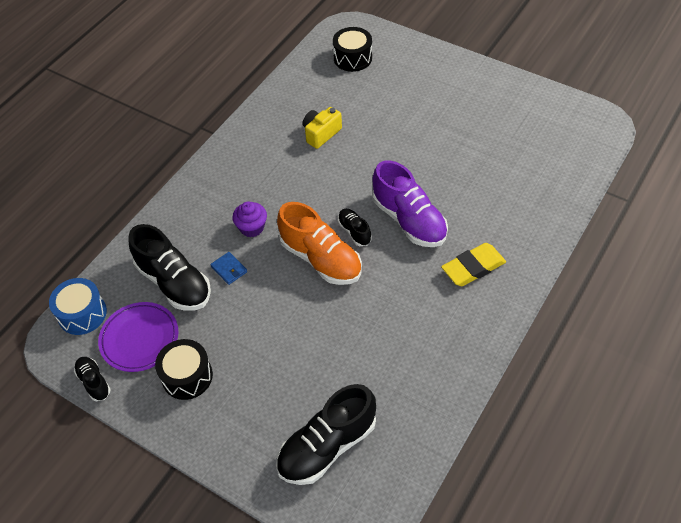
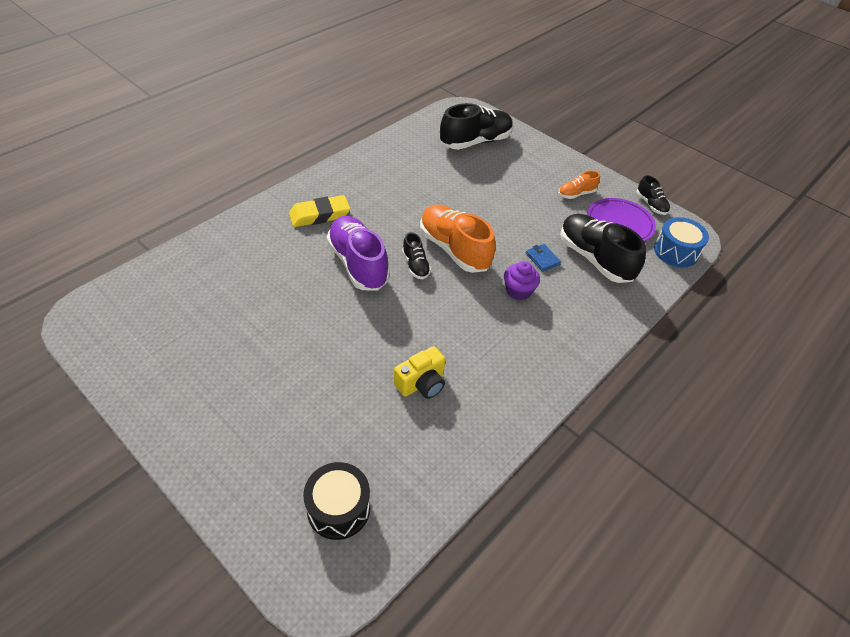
camera: 175 degrees left, 5 degrees down
(187, 376) = (576, 194): black drum -> orange shoe

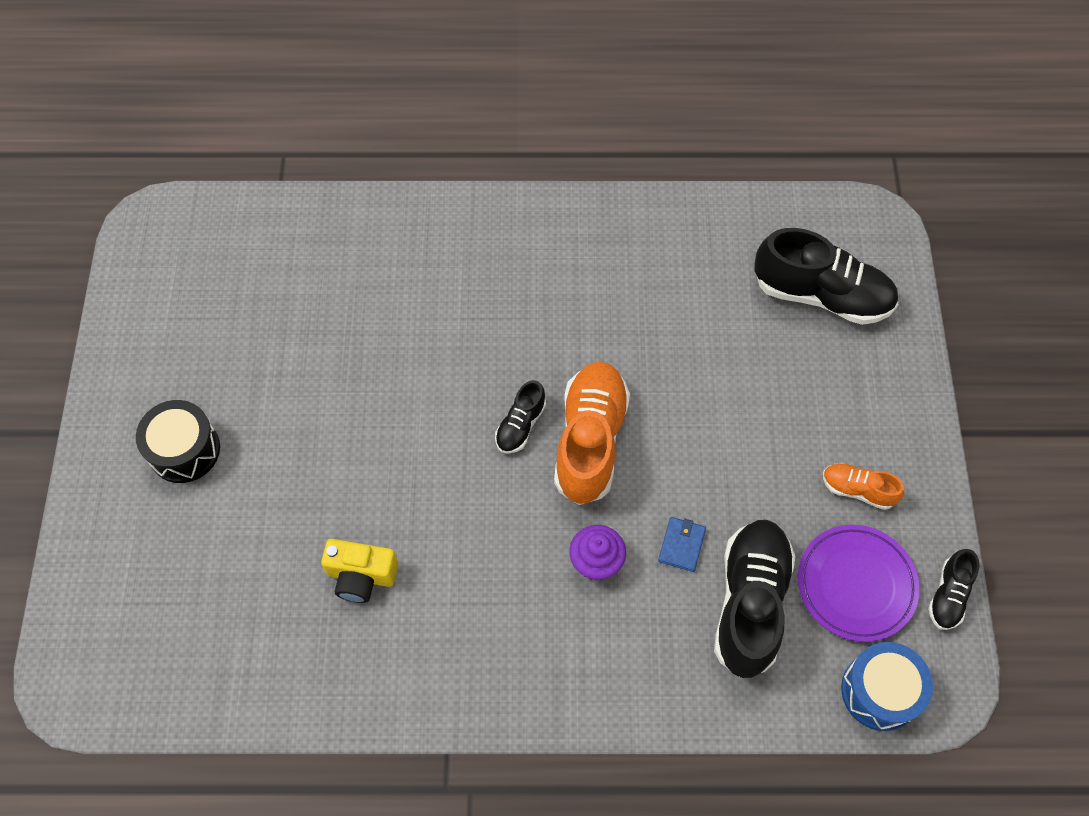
camera: 50 degrees right, 15 degrees up
(319, 215) = (492, 266): yellow eraser -> none
(338, 508) = (155, 629): black drum -> black drum (184, 450)
(358, 264) = (461, 370): purple shoe -> none

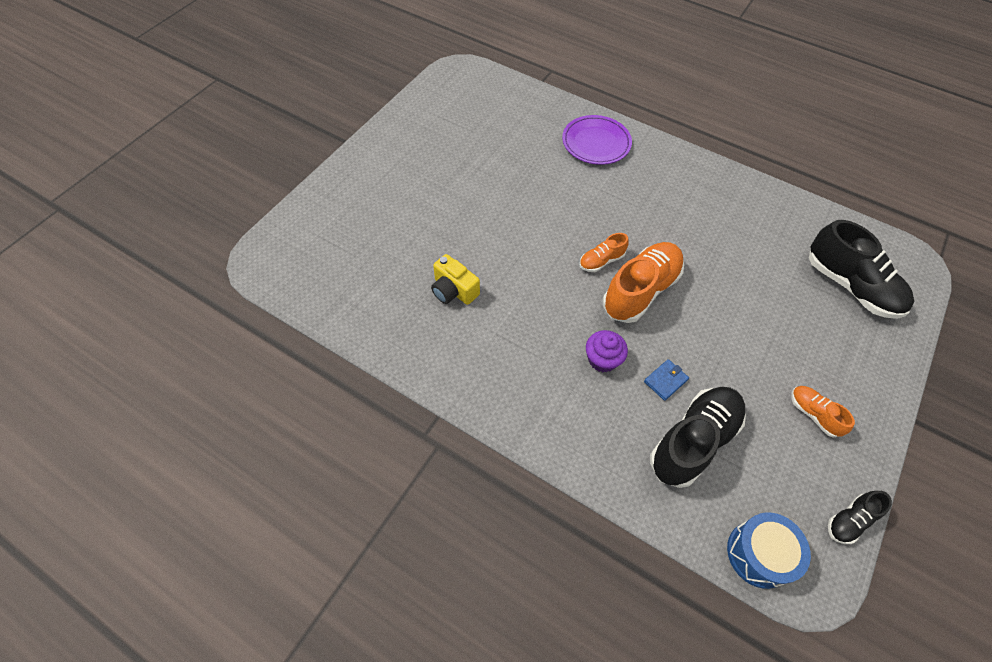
camera: 30 degrees right, 5 degrees down
(184, 450) = (402, 179): black drum -> none
(520, 425) = (601, 261): black shoe -> orange shoe
(856, 584) = (779, 473): purple plate -> purple plate (596, 143)

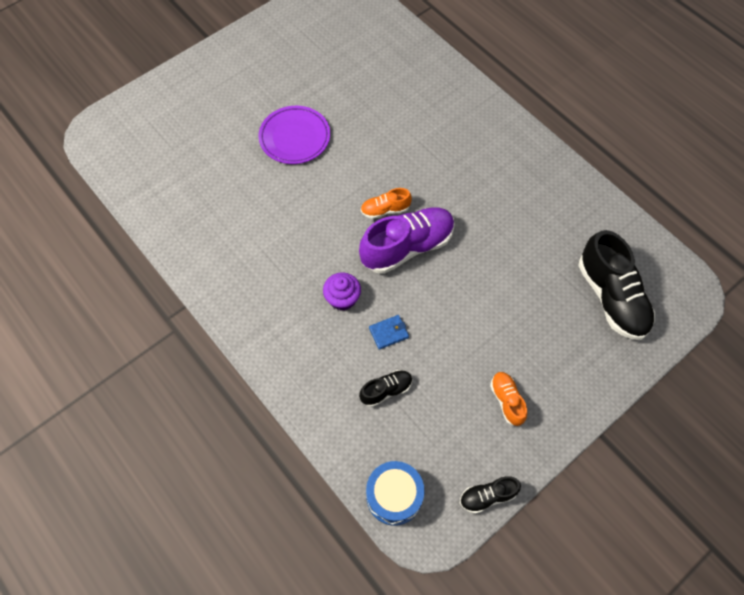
camera: 20 degrees right, 5 degrees up
(453, 290) = (242, 202): yellow camera -> none
(596, 143) = (437, 93): purple plate -> purple plate (295, 137)
(640, 291) = (407, 247): orange shoe -> purple shoe
(693, 441) = (386, 390): black shoe -> black shoe, size x0.50

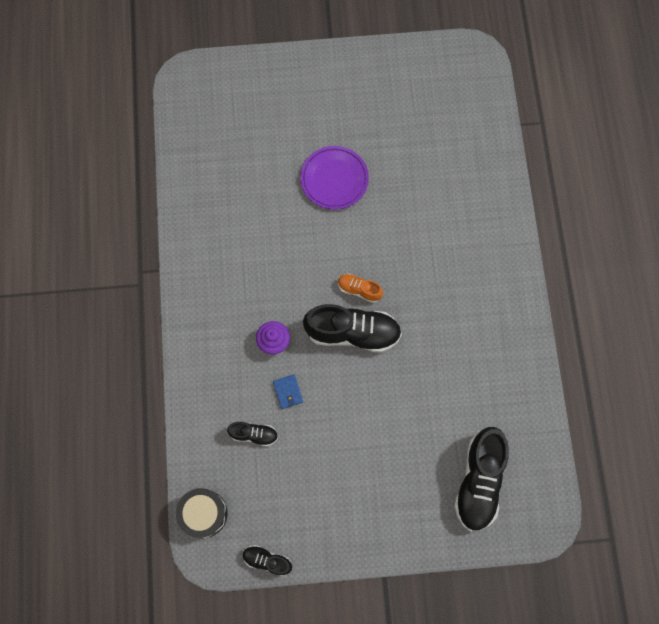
camera: 35 degrees right, 10 degrees up
(388, 333) = (288, 392): blue wallet -> blue wallet turned 60 degrees clockwise
(394, 496) = (204, 513): blue drum -> black drum
(407, 247) = (352, 332): purple shoe -> black shoe
(507, 401) = (334, 503): orange shoe -> none

